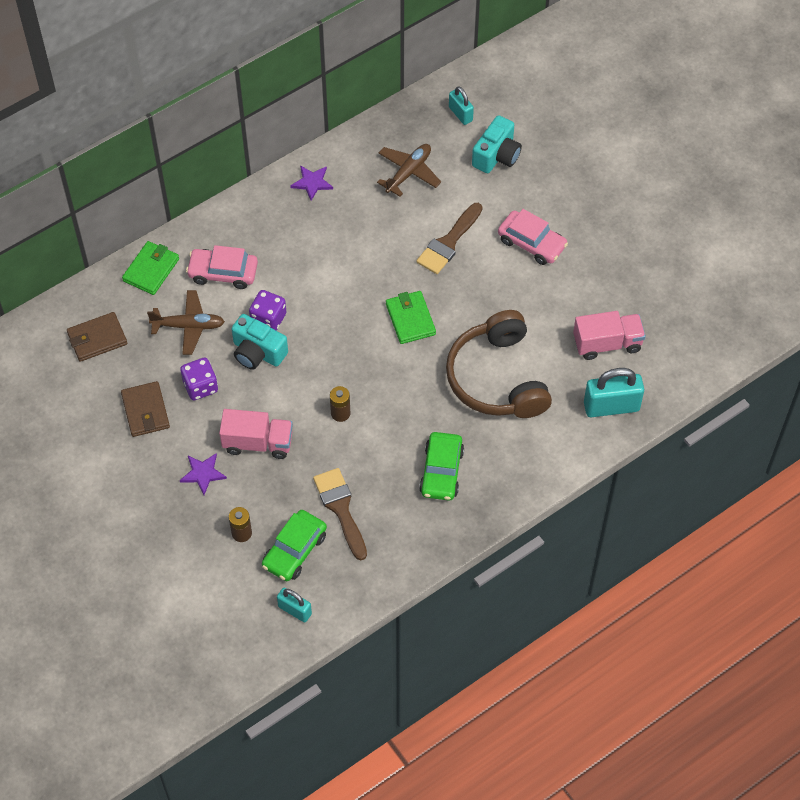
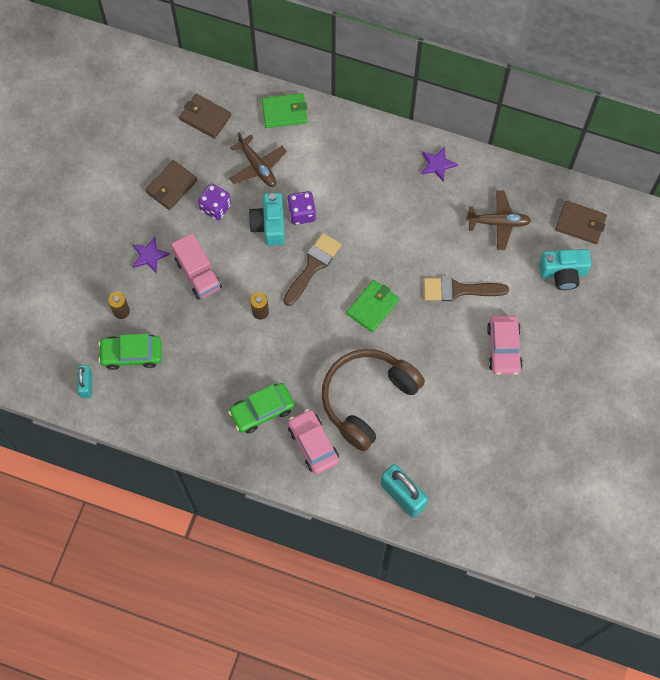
camera: 55 degrees right, 10 degrees up
(223, 273) = (317, 158): pink car -> pink car (313, 444)
(340, 509) = (185, 362): brown brush -> brown brush (313, 266)
(460, 114) = (580, 224): turquoise padlock -> brown wallet
(607, 343) = (455, 458): pink truck -> none

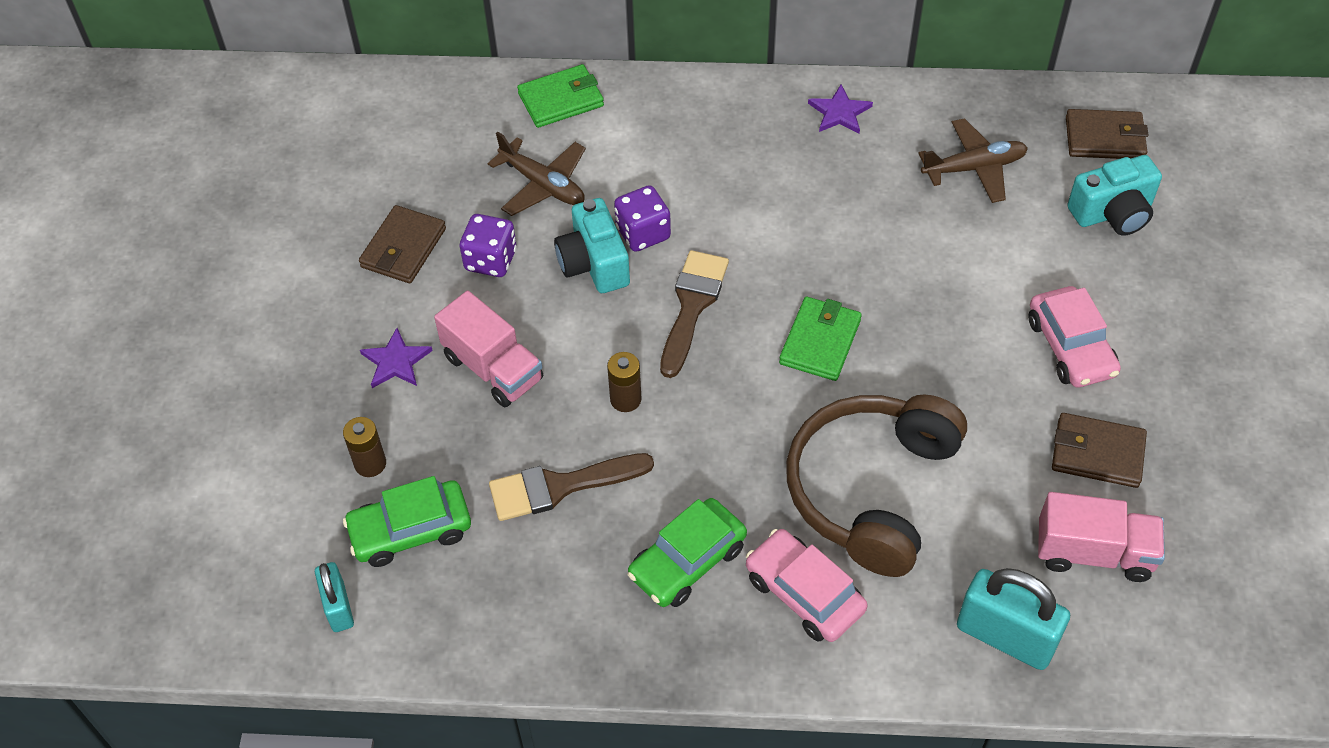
camera: 15 degrees left, 15 degrees down
(205, 117) = (430, 137): brown wallet -> brown wallet (1097, 453)
(458, 290) = (954, 279): brown brush -> brown brush (560, 486)
(465, 465) = (1093, 552): none -> pink truck

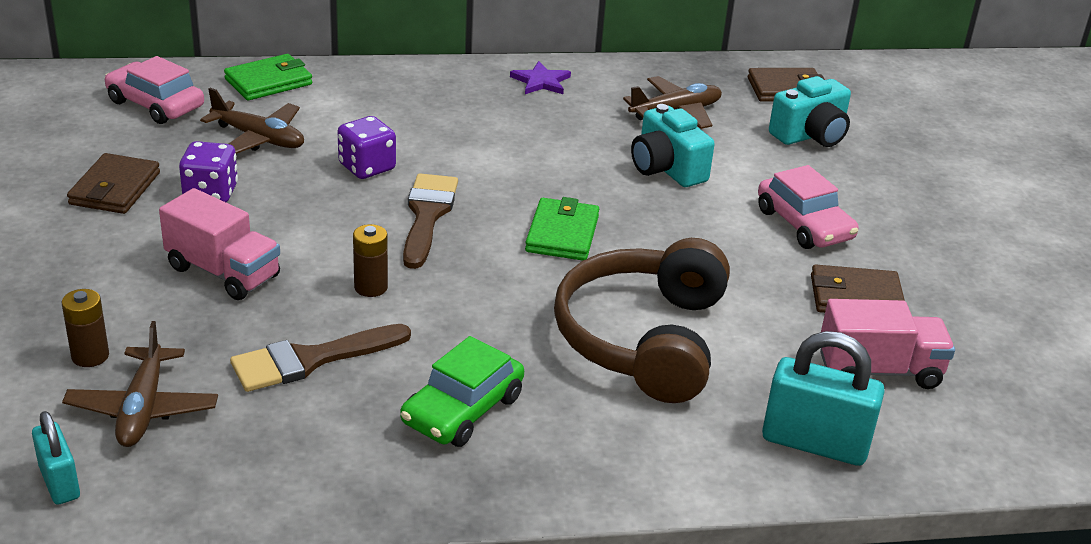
camera: 15 degrees left, 20 degrees down
(396, 361) = (114, 273): purple star -> none
(410, 530) = (142, 408): green car -> brown plane
(594, 263) = (320, 190): turquoise camera -> turquoise camera (666, 169)
(804, 593) = (595, 426): pink car -> pink car (155, 104)

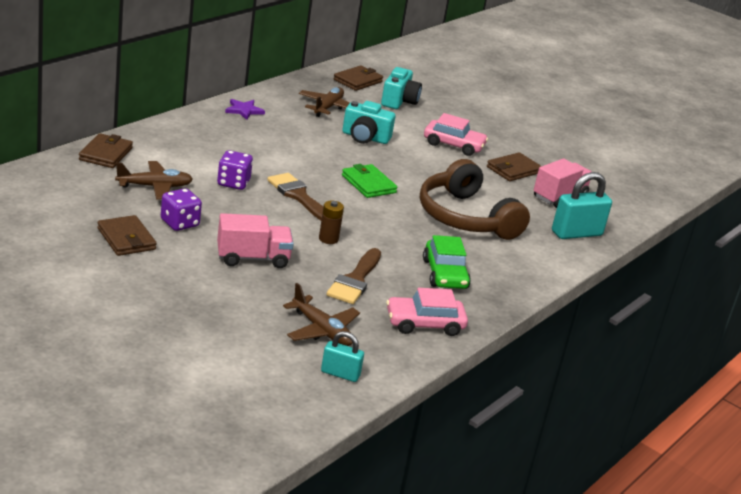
camera: 45 degrees left, 5 degrees down
(90, 356) = (259, 319): brown battery -> none
(155, 104) = (65, 187): pink car -> pink car (424, 324)
(268, 82) = (105, 154): green wallet -> brown wallet

